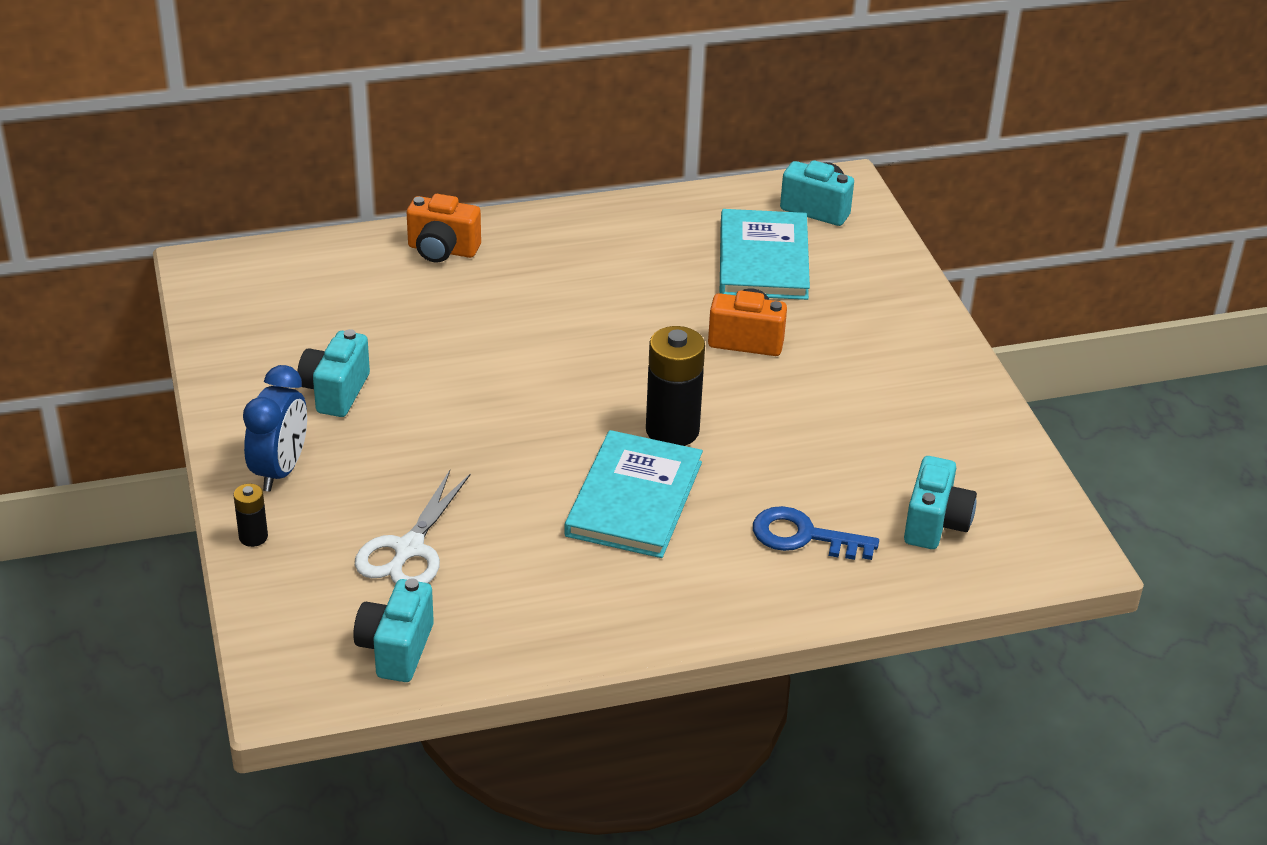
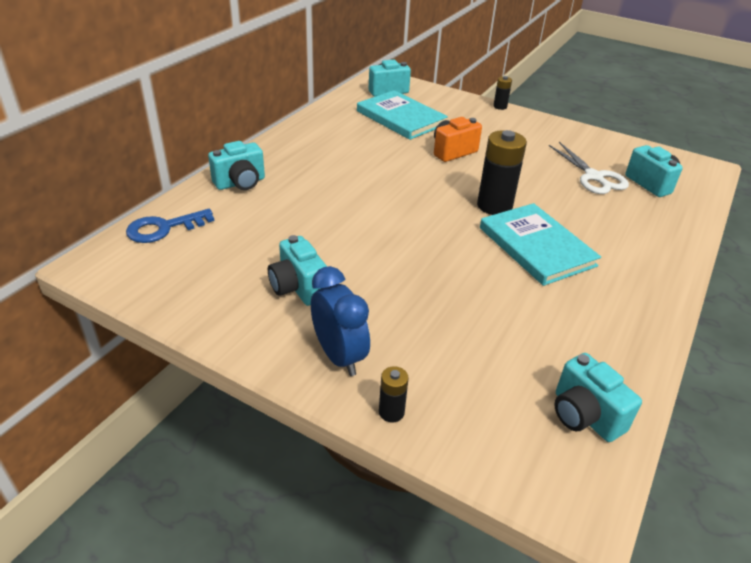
camera: 45 degrees left, 0 degrees up
(408, 549) = (487, 349): white scissors -> white scissors (594, 177)
(442, 250) = (240, 183): orange camera -> turquoise camera
(804, 536) = (624, 218): blue key -> blue key (164, 228)
(938, 312) = (500, 106): none -> black battery

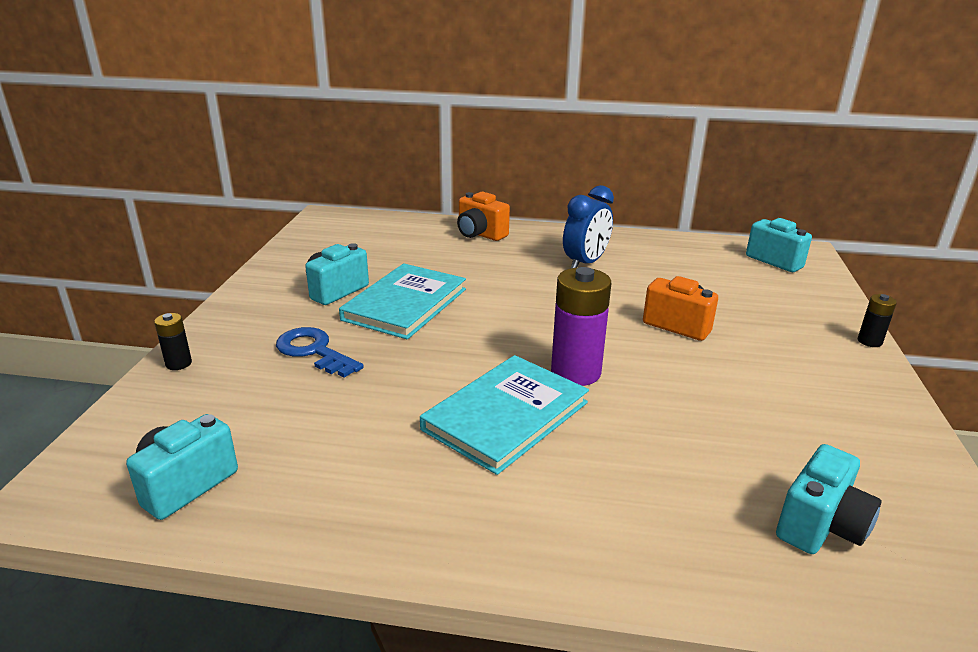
camera: 70 degrees right, 10 degrees down
(164, 228) = (386, 225): blue key -> blue key (314, 351)
(240, 183) = (480, 234): turquoise camera -> orange camera
(339, 356) = (247, 326): blue clock -> blue clock (585, 263)
(401, 118) = (718, 280): turquoise book -> turquoise book (405, 304)
(494, 206) = (575, 372): black battery -> purple battery
(594, 177) = (760, 453): white scissors -> none

